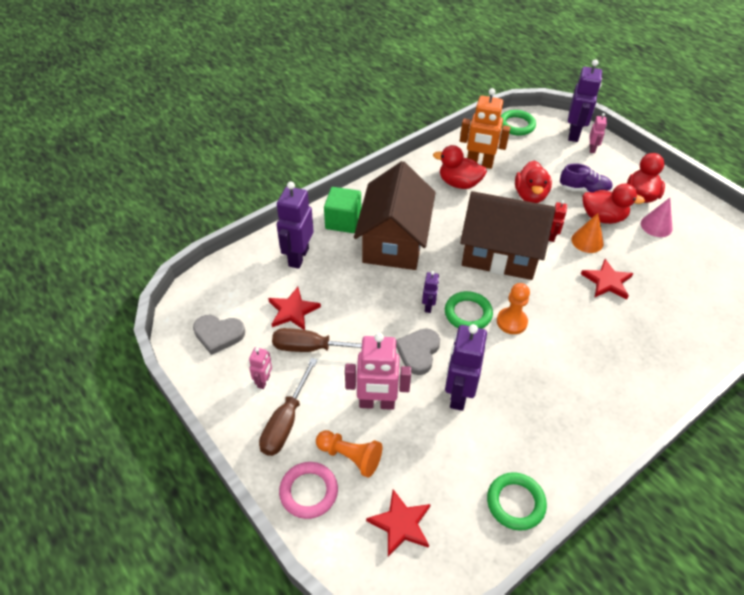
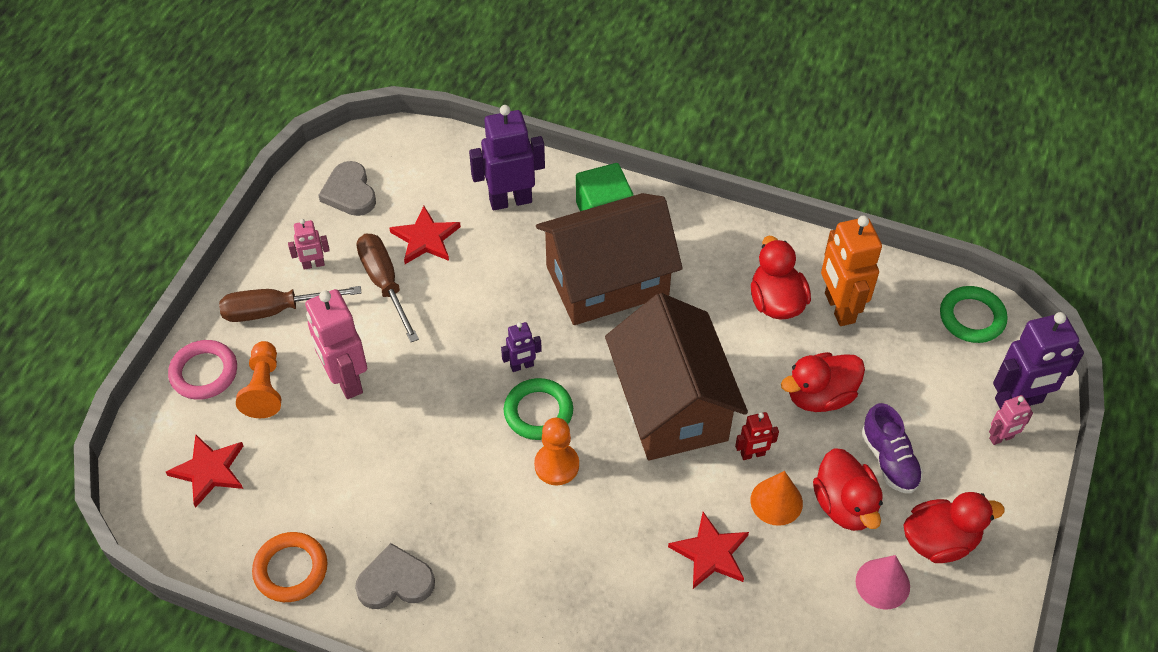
camera: 60 degrees right, 5 degrees up
(418, 352) = (443, 387): grey heart -> grey heart (395, 581)
(458, 395) = (405, 454): purple robot -> none
(515, 503) = (291, 569): green ring -> orange ring

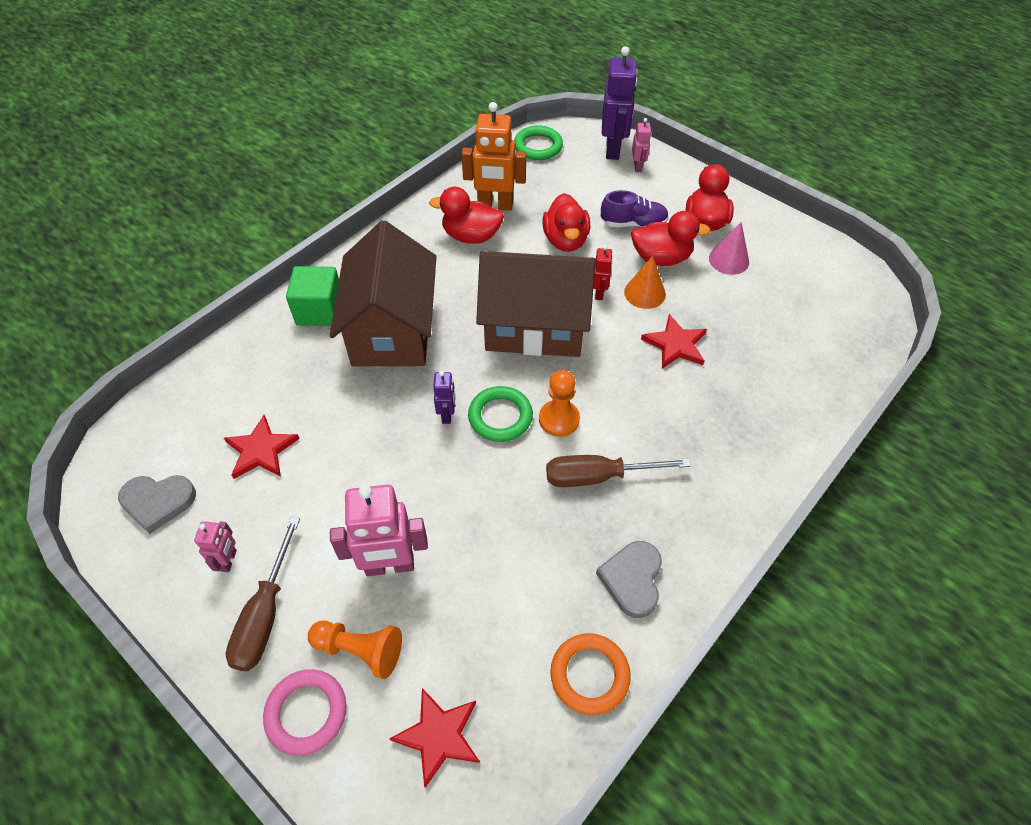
camera: 70 degrees left, 0 degrees up
(384, 283) = (293, 500): brown screwdriver -> brown screwdriver (598, 476)
(510, 200) = (262, 371): purple robot -> none

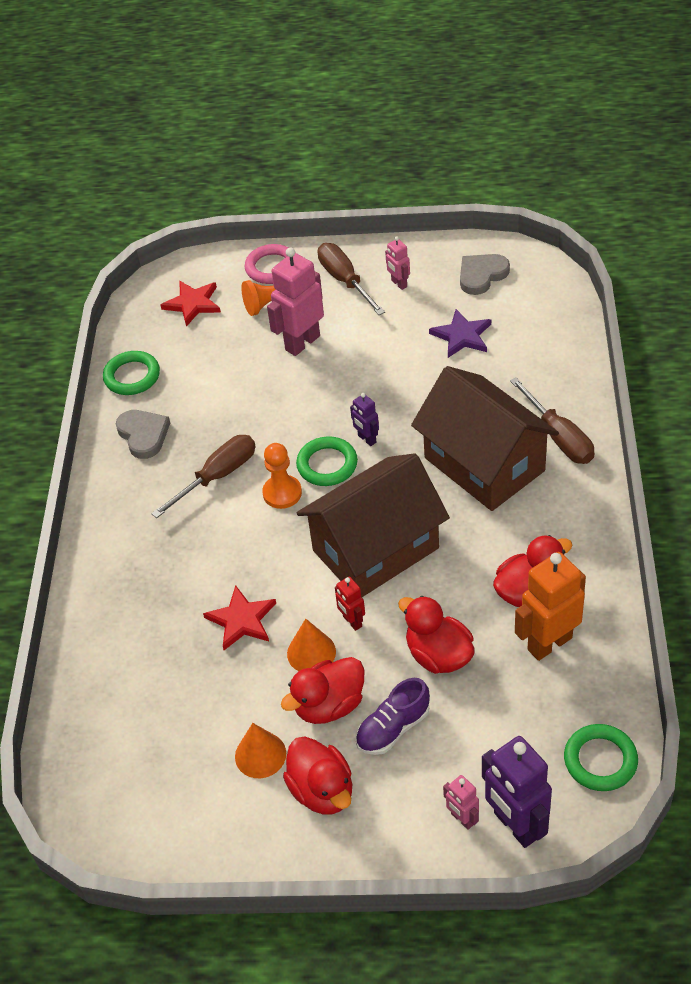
camera: 145 degrees right, 5 degrees down
(261, 450) = (462, 336): red star -> purple star
(320, 310) = (559, 437): green cube -> brown screwdriver
(589, 675) = (132, 376): orange ring -> green ring
(729, 260) = (260, 755): pink cone -> orange cone

